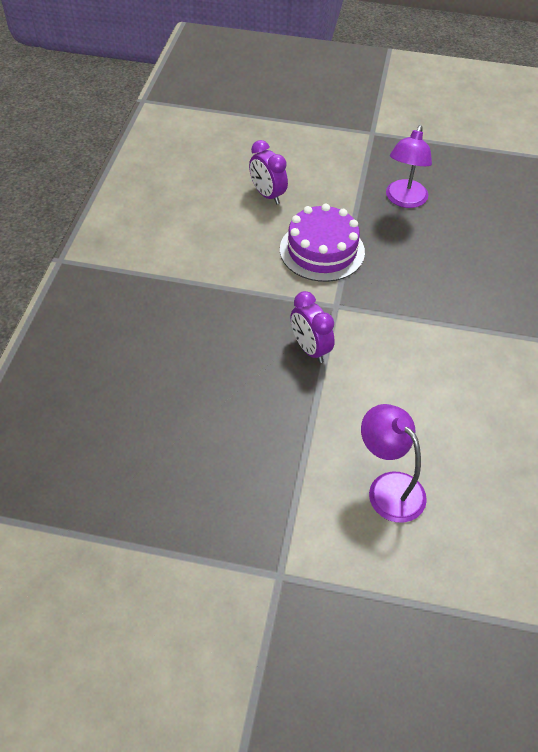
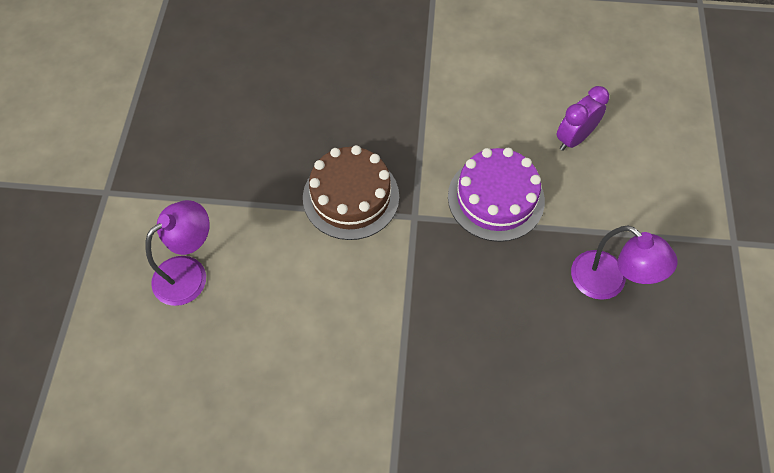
camera: 85 degrees right, 10 degrees up
(310, 349) = (351, 197): purple clock -> brown cake
(404, 200) = (608, 283): purple lamp -> purple lamp turned 150 degrees counterclockwise

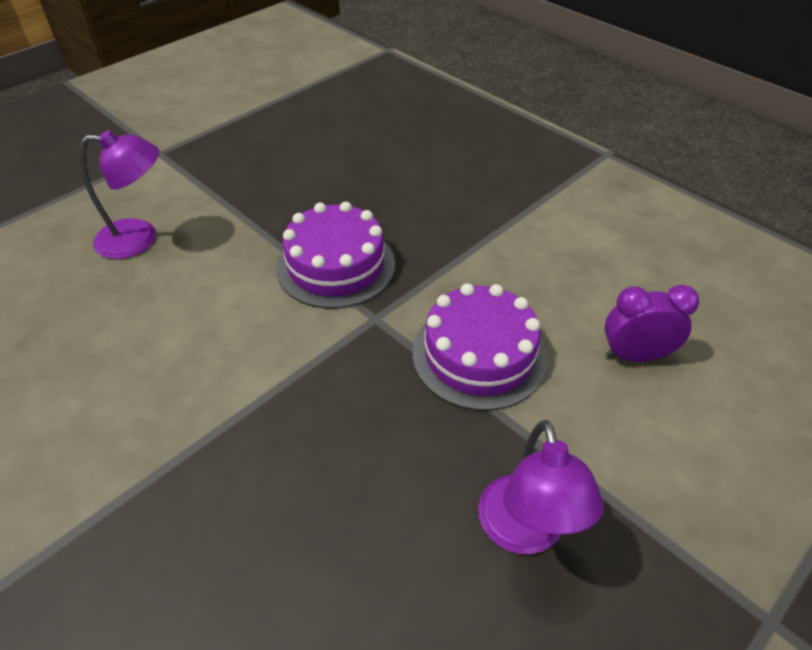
camera: 40 degrees right, 15 degrees down
(351, 197) = (336, 265): brown cake -> purple cake

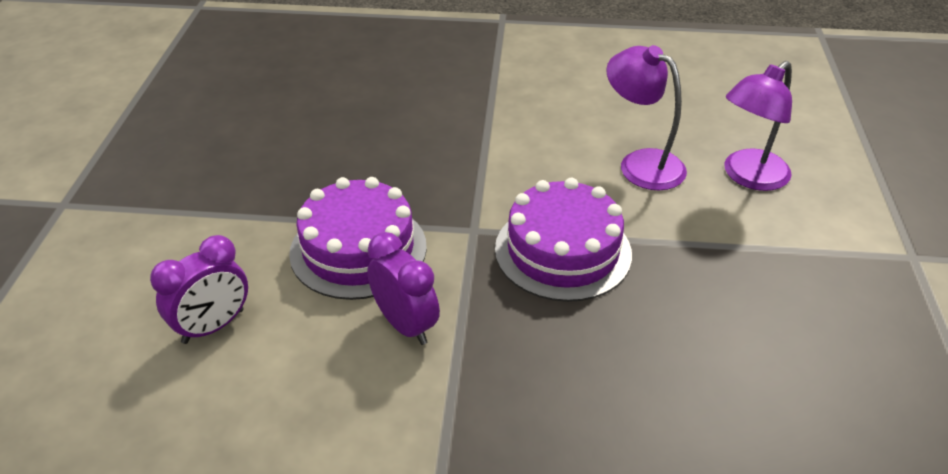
camera: 140 degrees right, 5 degrees down
(492, 279) = (405, 325): none -> purple clock
(525, 532) = (244, 169): purple lamp -> purple lamp (641, 163)

